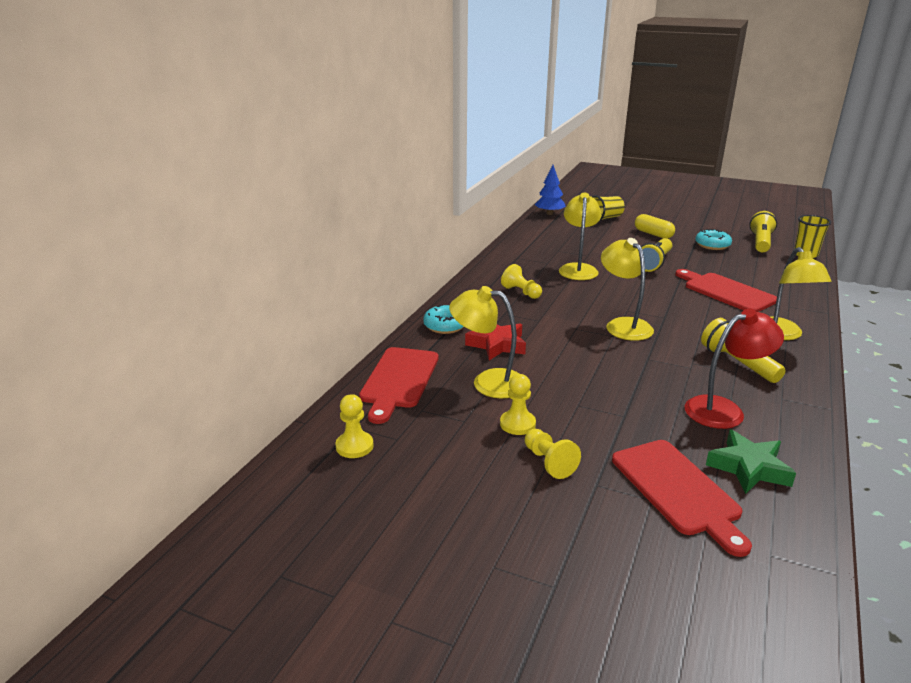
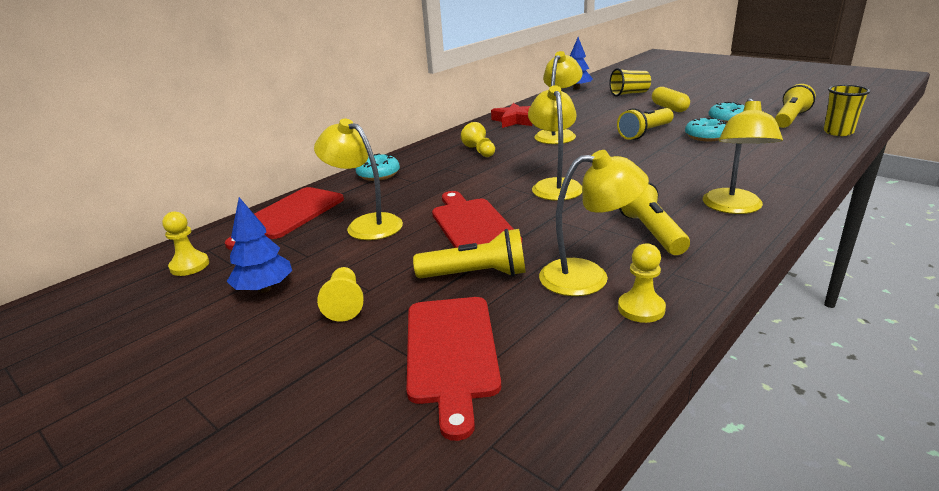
camera: 20 degrees right, 0 degrees up
(458, 459) = (264, 289): none -> blue tree
(497, 345) = (409, 193): red star -> red star (515, 120)
(517, 424) = (353, 264): yellow pawn -> yellow pawn (641, 308)
(635, 419) = (476, 275): none -> yellow flashlight
(707, 264) = (705, 136): none -> turquoise donut
(724, 409) = (588, 276): red lamp -> yellow lamp
(726, 292) = (703, 162): red cutting board -> red cutting board (472, 225)
(748, 468) = (558, 342): green star -> none

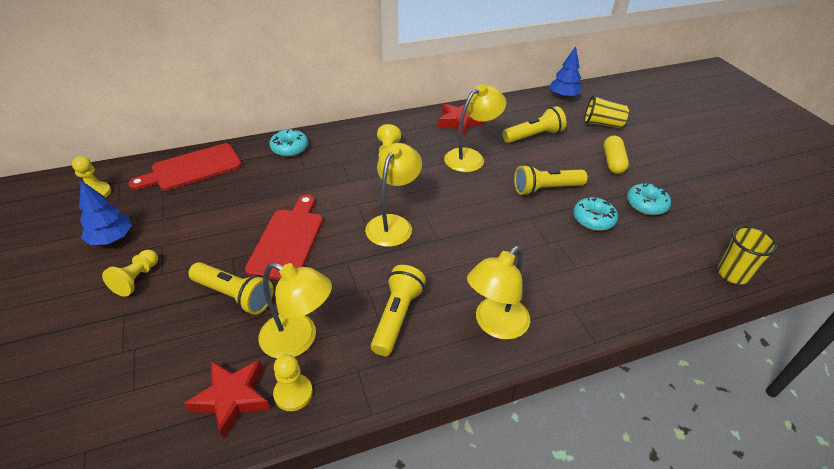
camera: 25 degrees right, 15 degrees up
(366, 224) = (226, 203): yellow lamp -> none
(451, 352) = (144, 361): red cutting board -> none
(589, 336) = (232, 398): none -> red star
(790, 119) = (711, 231): yellow flashlight -> yellow flashlight (534, 136)

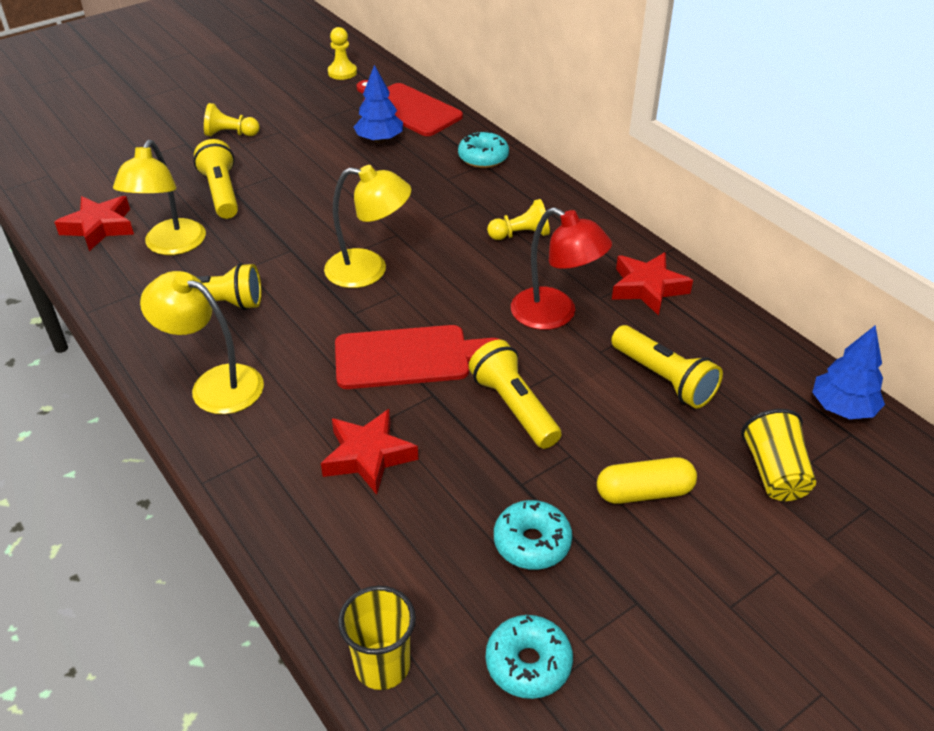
camera: 75 degrees right, 0 degrees up
(111, 238) = (280, 103): blue tree -> blue tree (379, 140)
(235, 296) = (221, 192): yellow flashlight -> yellow flashlight turned 150 degrees clockwise
(288, 241) = (311, 202): red cutting board -> red cutting board (409, 357)
(293, 393) = (107, 259): yellow pawn -> none
(471, 157) = (555, 315): yellow lamp -> red lamp
(579, 254) = (368, 456): none -> red star
(593, 219) = (459, 470): turquoise donut -> turquoise donut (528, 663)

